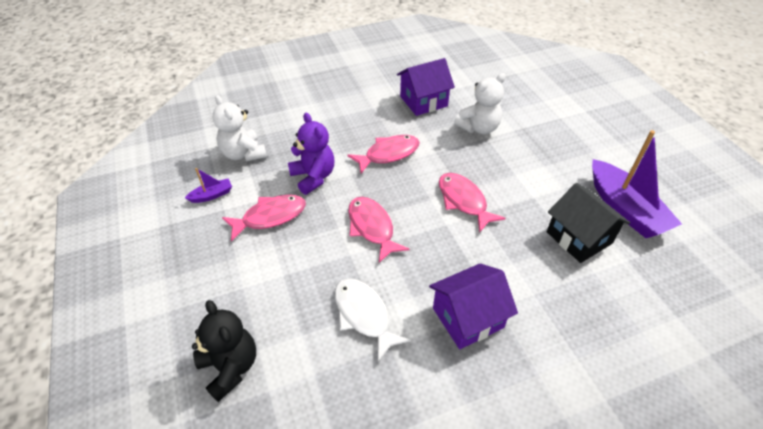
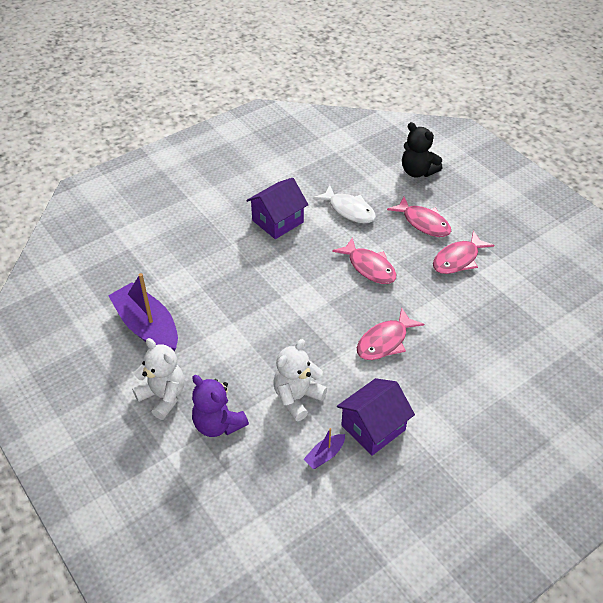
camera: 165 degrees right, 0 degrees up
(212, 195) = (521, 267): purple boat -> purple boat (325, 455)
(243, 154) = (528, 312): white teddy bear -> white teddy bear (163, 396)
(313, 177) = (444, 302): purple teddy bear -> purple teddy bear (218, 424)
(463, 201) = (297, 306): pink fish -> pink fish (423, 223)
(579, 237) = (193, 292): black house -> none

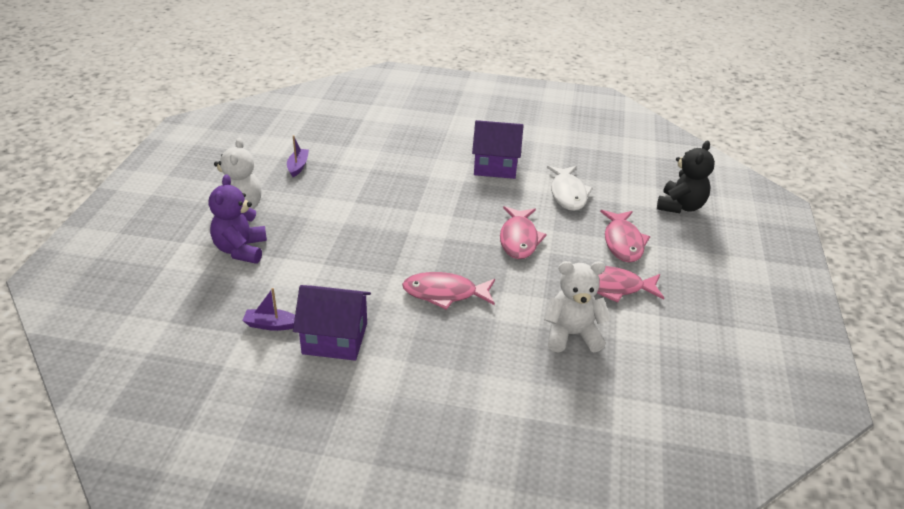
camera: 45 degrees right, 10 degrees down
(147, 327) = (298, 166): purple boat -> purple boat, size x0.45
(297, 398) = (316, 276): white teddy bear -> white teddy bear (572, 335)
(417, 171) = (680, 206): black teddy bear -> black teddy bear turned 150 degrees counterclockwise

